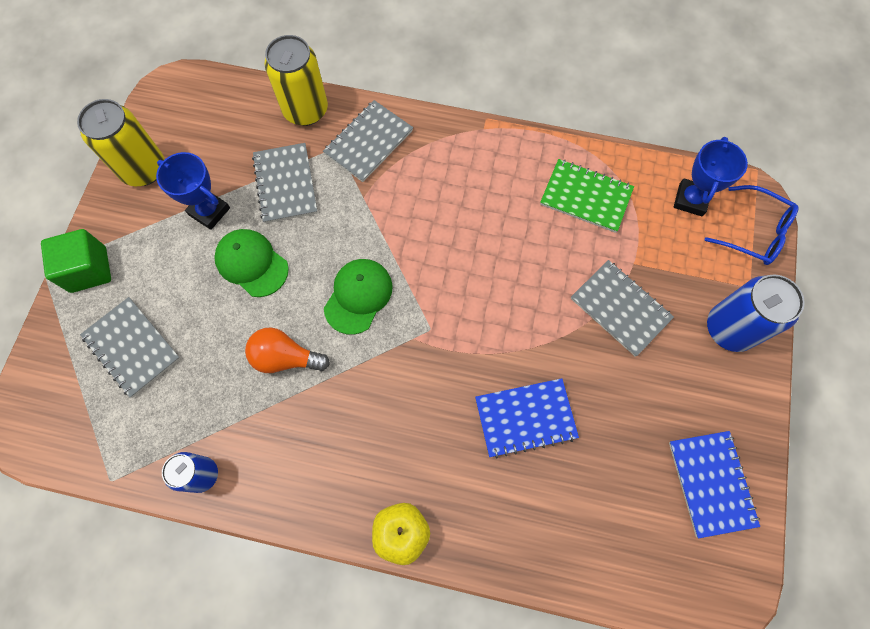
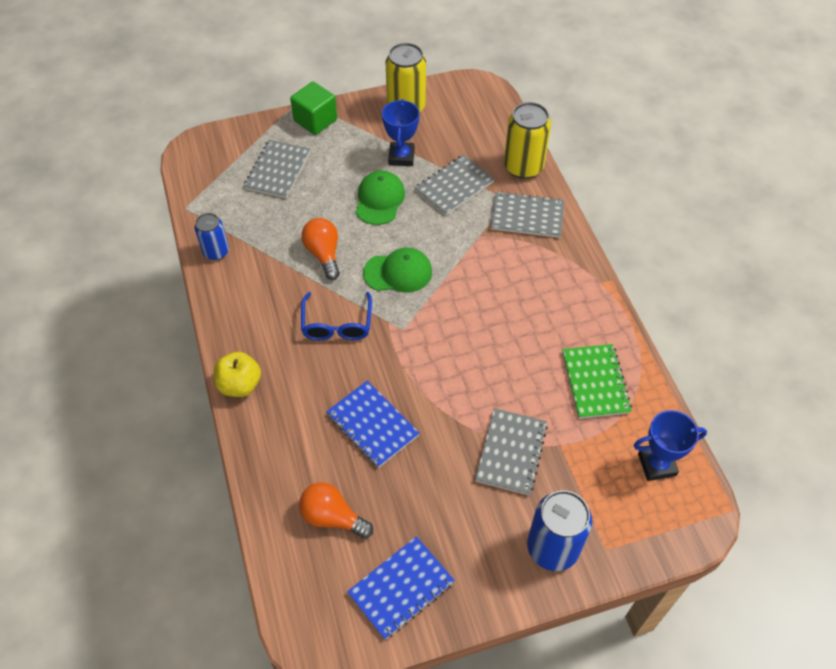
camera: 60 degrees right, 15 degrees down
(608, 511) = (332, 517): none -> orange light bulb
(754, 232) = (665, 532): blue glasses -> blue glasses (337, 324)

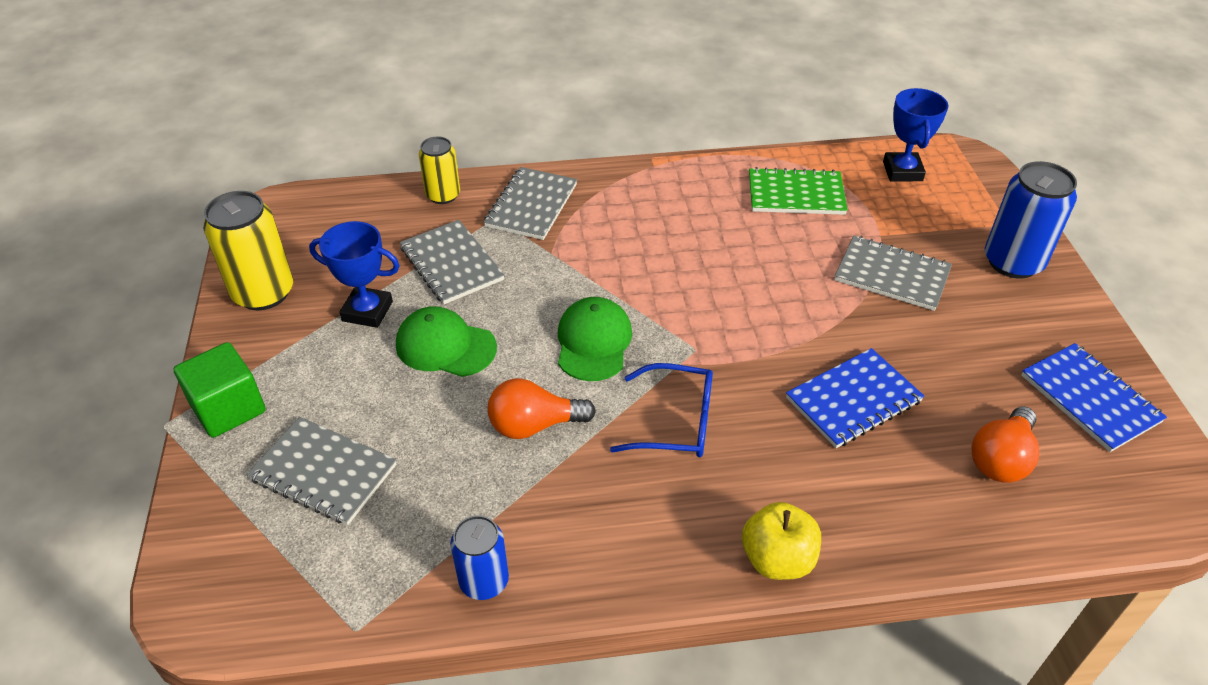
camera: 80 degrees left, 10 degrees down
(523, 167) = (443, 195): yellow can -> yellow can, size x0.62

